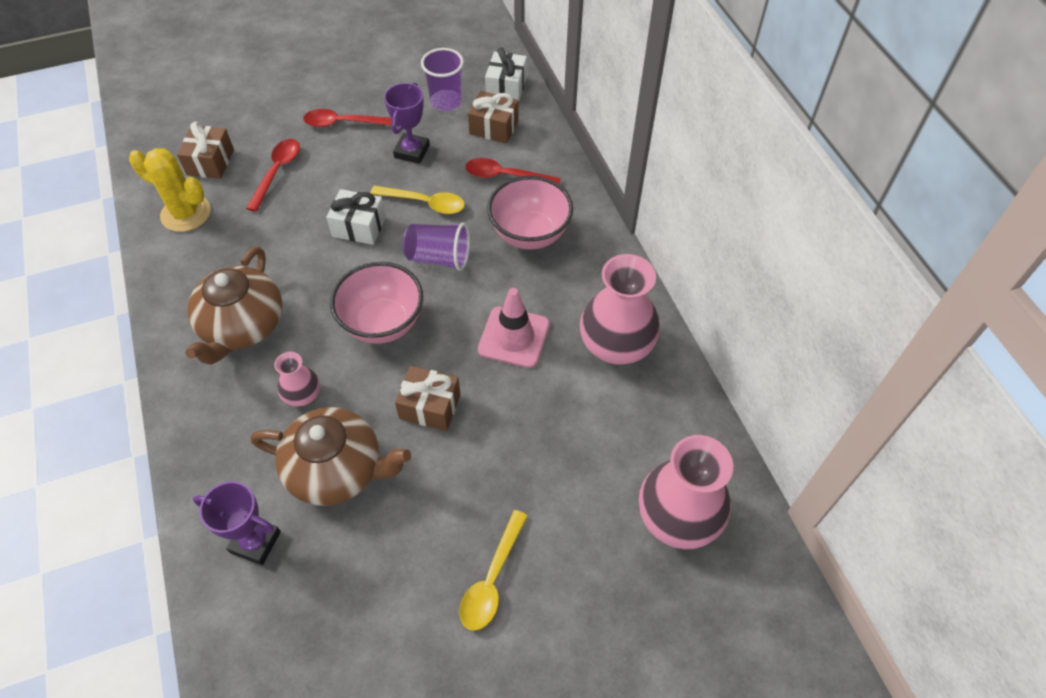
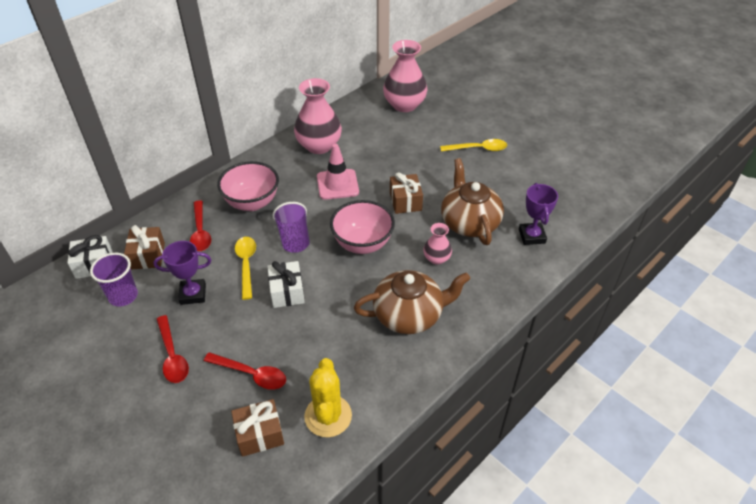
camera: 115 degrees left, 10 degrees down
(277, 172) = (251, 374): red spoon -> red spoon turned 150 degrees counterclockwise

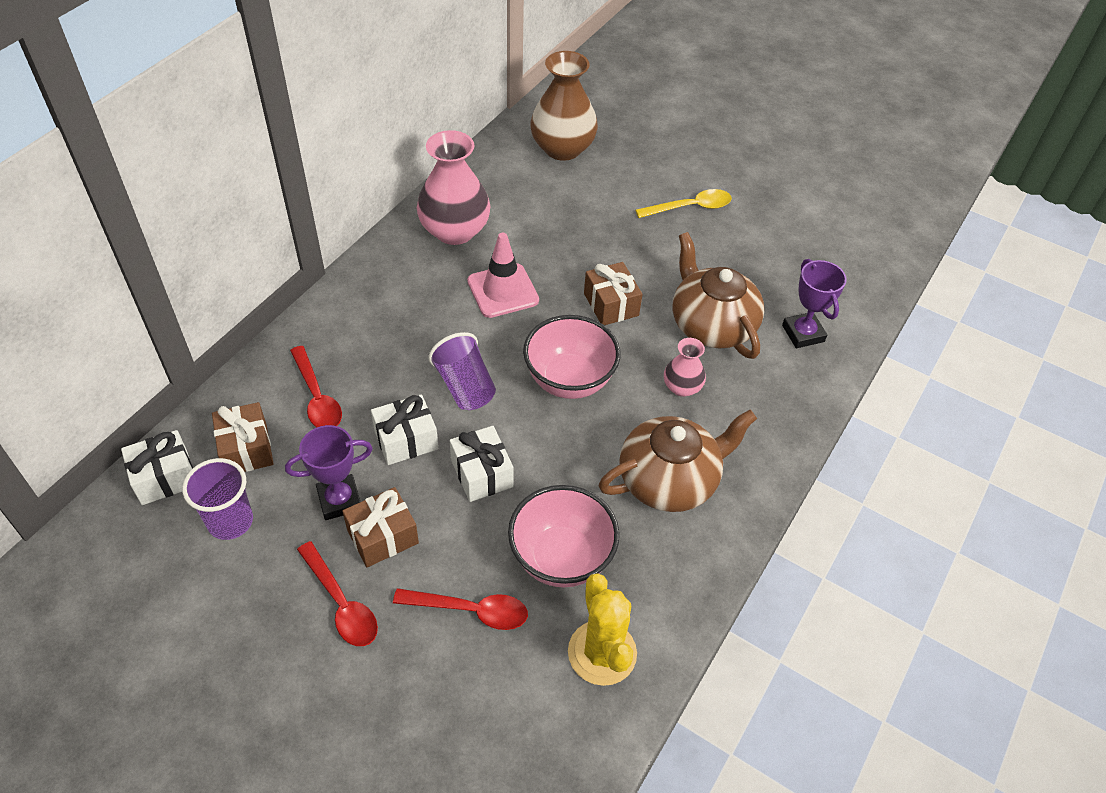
camera: 15 degrees left, 5 degrees up
(246, 264) = (406, 440): yellow spoon -> white gift
(252, 203) = (382, 338): pink bowl -> pink bowl (561, 558)
(259, 434) = (513, 699): brown gift -> brown gift (383, 536)
(404, 105) = (562, 148): pink vase -> brown vase

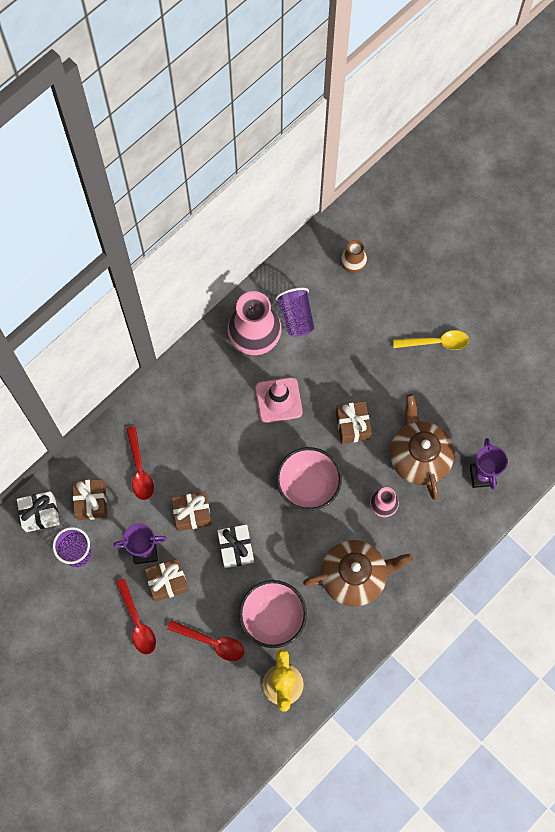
camera: 15 degrees right, 20 degrees up
(406, 440) = (192, 514): white gift -> brown gift
(465, 386) = (237, 478): purple cup -> purple cup (296, 317)
(562, 148) = (353, 264): brown vase -> brown vase, size x0.52

